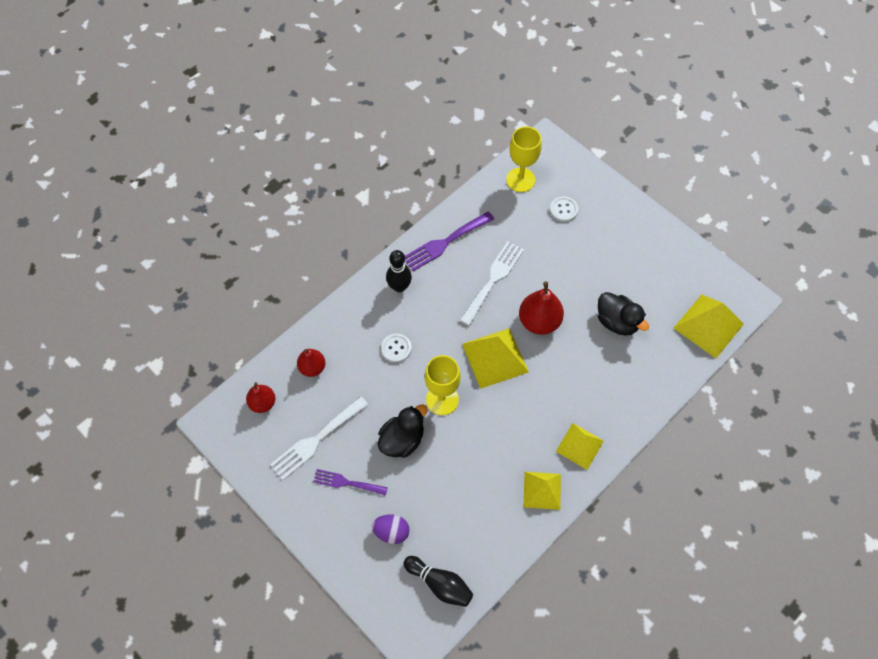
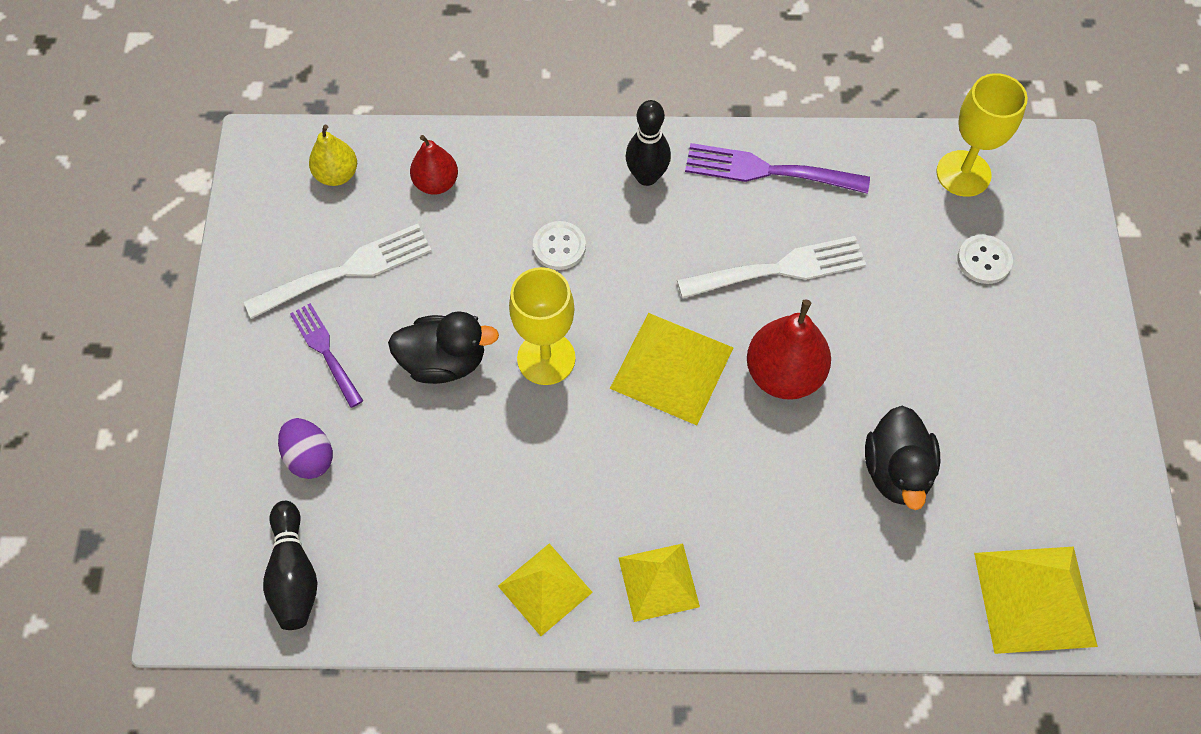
camera: 45 degrees right, 0 degrees up
(263, 403) = (337, 175): red pear -> yellow pear
(316, 440) = (347, 270): white fork -> white fork turned 150 degrees clockwise

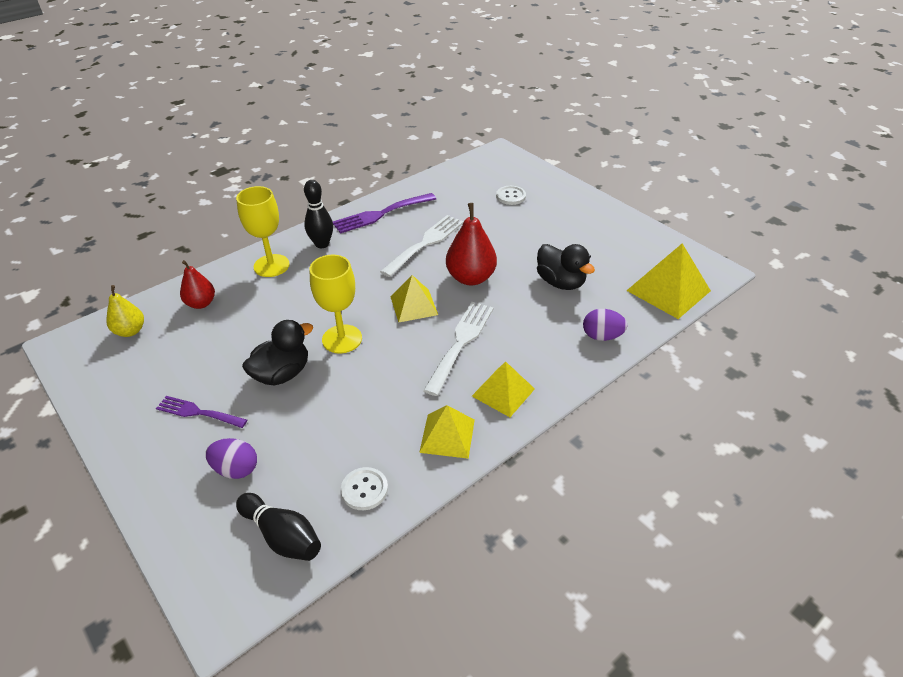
camera: 40 degrees left, 20 degrees down
(347, 270) = (178, 368): white fork -> white fork (461, 342)
(559, 247) = (302, 292): white button -> white button (364, 489)
(672, 368) = (414, 305): yellow pyramid -> yellow pyramid, size x0.66
(860, 598) = (601, 336): none -> purple egg
(963, 173) = (469, 175): yellow goblet -> yellow goblet (271, 266)

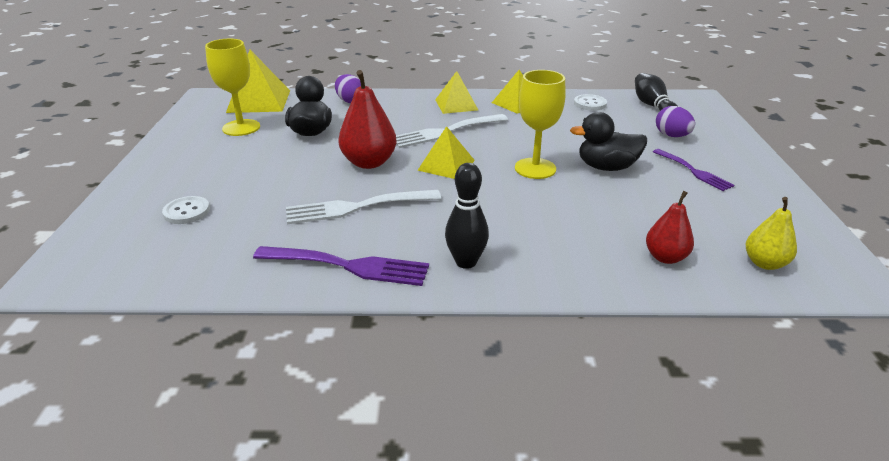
camera: 140 degrees left, 10 degrees down
(271, 266) = (551, 264): yellow goblet -> yellow goblet (241, 128)

